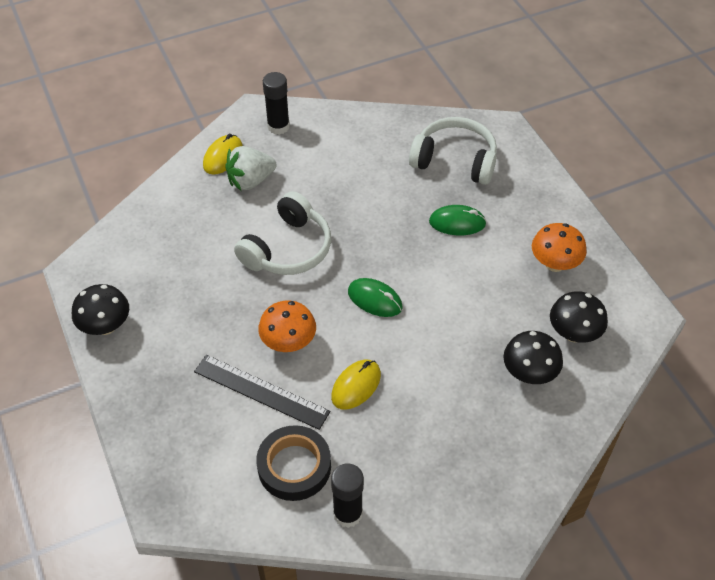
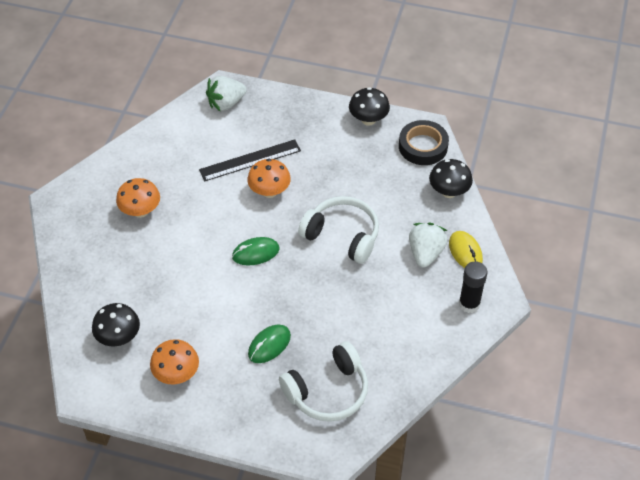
camera: 130 degrees right, 0 degrees up
(192, 484) = (226, 103): none -> white strawberry
(288, 249) = (342, 235): white headphones -> white headphones turned 135 degrees clockwise
(294, 466) = (190, 147): black tape -> black tape (423, 146)
(348, 513) = (140, 151): black glue stick -> none
(356, 386) = (207, 203): yellow mouse -> none
(426, 439) = (140, 211): none -> orange mushroom
(529, 373) = (121, 290): black mushroom -> black mushroom (449, 192)

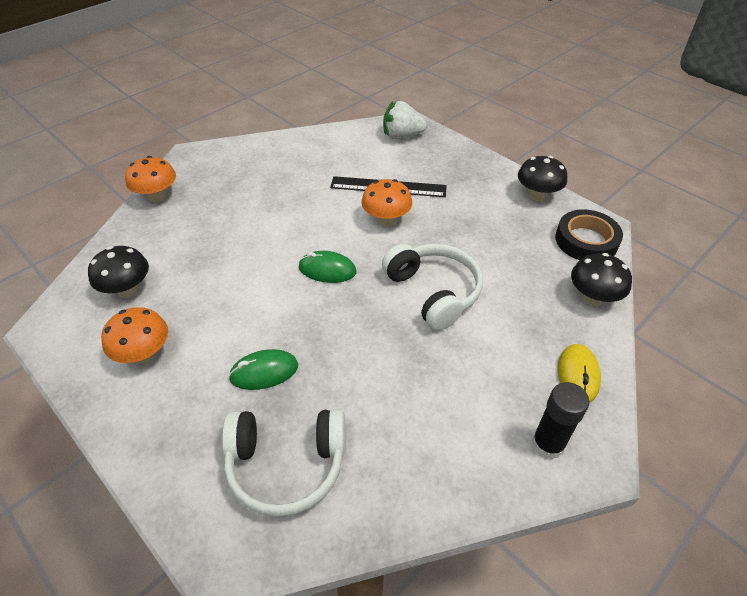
camera: 30 degrees right, 5 degrees down
(140, 211) = (251, 190): orange mushroom -> orange mushroom (157, 197)
(425, 253) = (523, 354): white strawberry -> none

